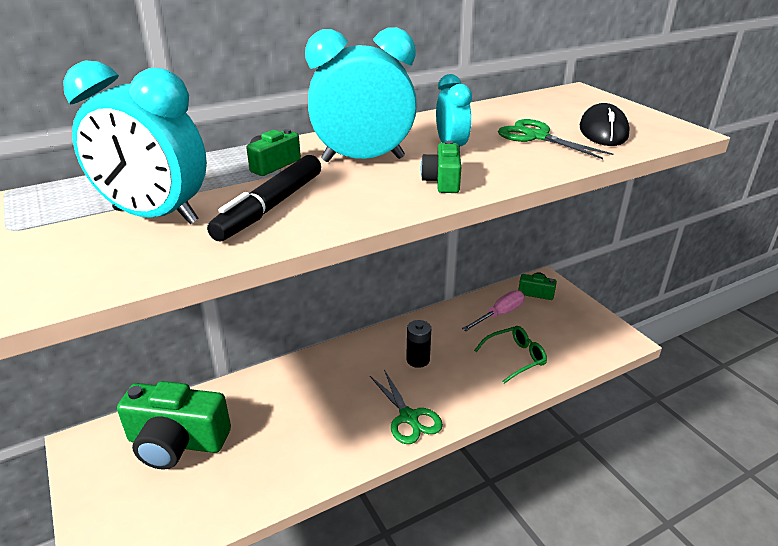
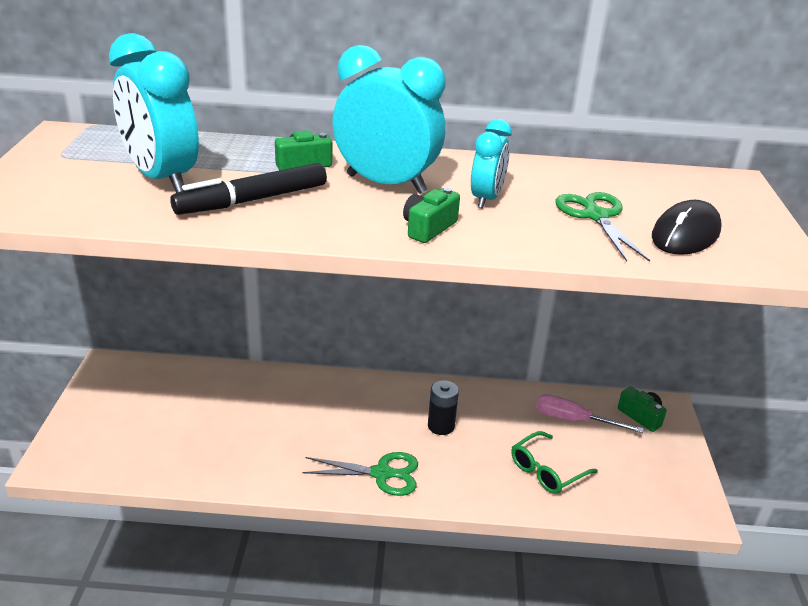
camera: 30 degrees right, 0 degrees up
(176, 442) = (174, 398): green camera -> none
(408, 417) = (381, 473): green scissors -> green scissors turned 90 degrees counterclockwise
(499, 314) = (573, 420): pink screwdriver -> pink screwdriver turned 150 degrees counterclockwise
(515, 358) = (546, 471): green glasses -> green glasses turned 135 degrees clockwise

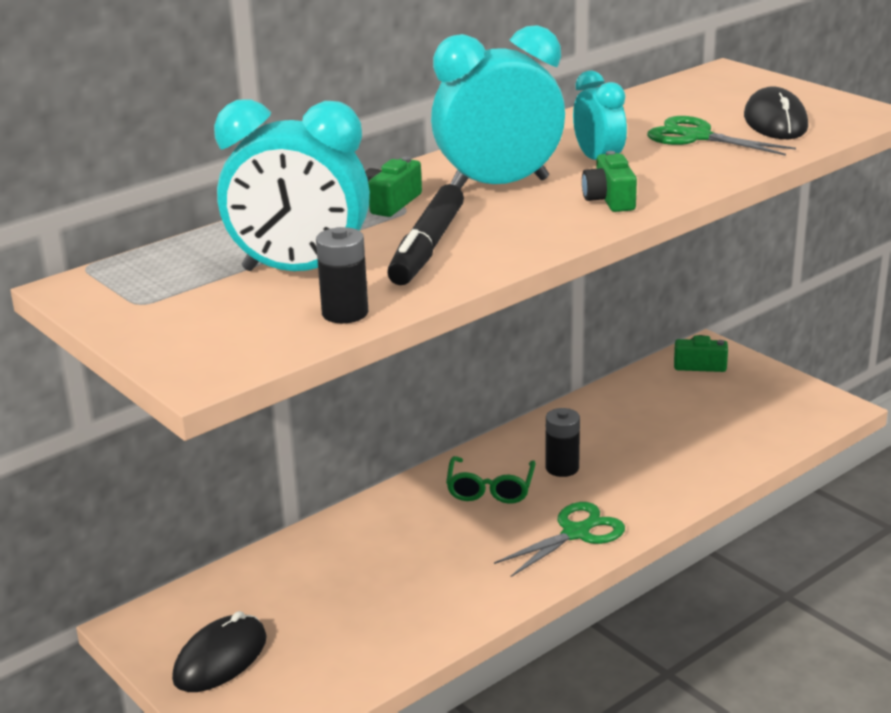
camera: 40 degrees left, 5 degrees down
(109, 410) = (220, 658): none -> black mouse
(118, 214) = (345, 313): none -> black battery
(546, 471) = (695, 447): green glasses -> green glasses (490, 489)
(573, 420) = (656, 398): pink screwdriver -> none

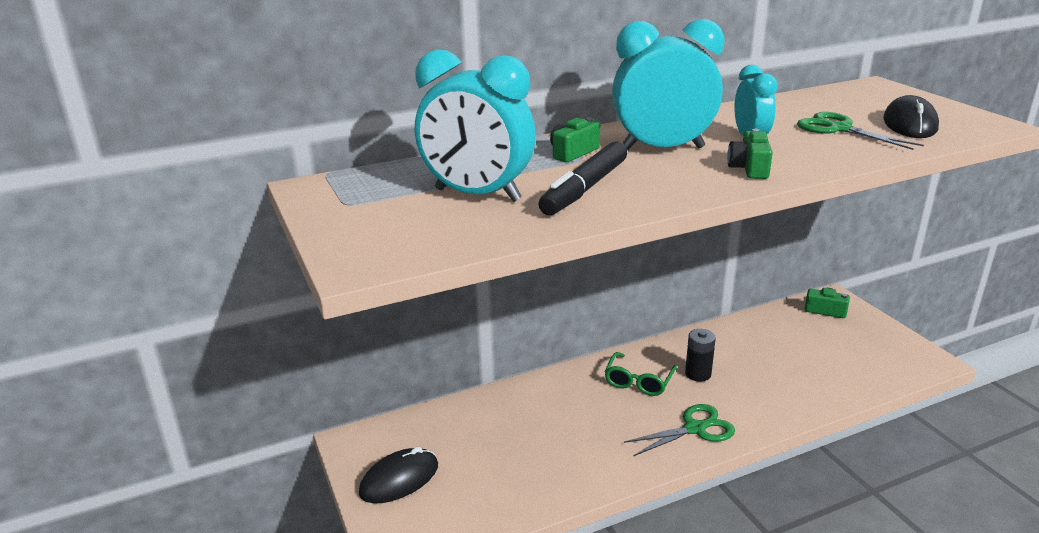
camera: 15 degrees right, 0 degrees up
(345, 313) = (494, 232): black battery -> none

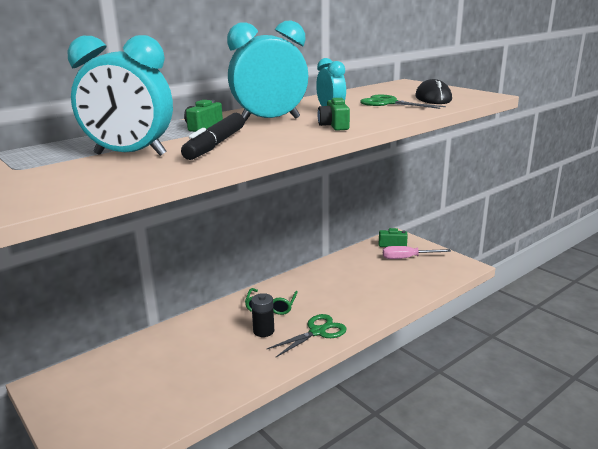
camera: 15 degrees left, 5 degrees down
(399, 479) = (86, 406): black mouse -> none
(698, 374) = (313, 295): black battery -> black battery (263, 331)
(843, 335) = (407, 258): none -> pink screwdriver

